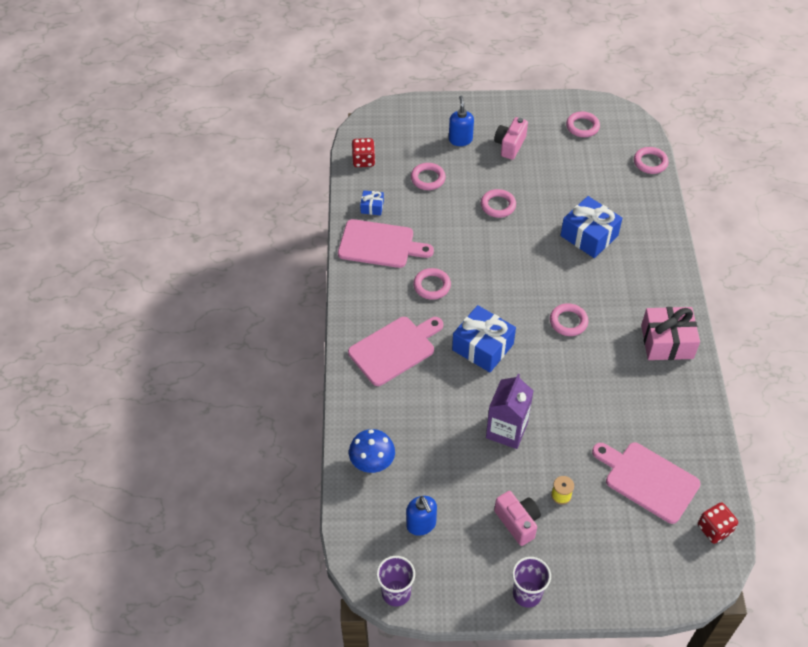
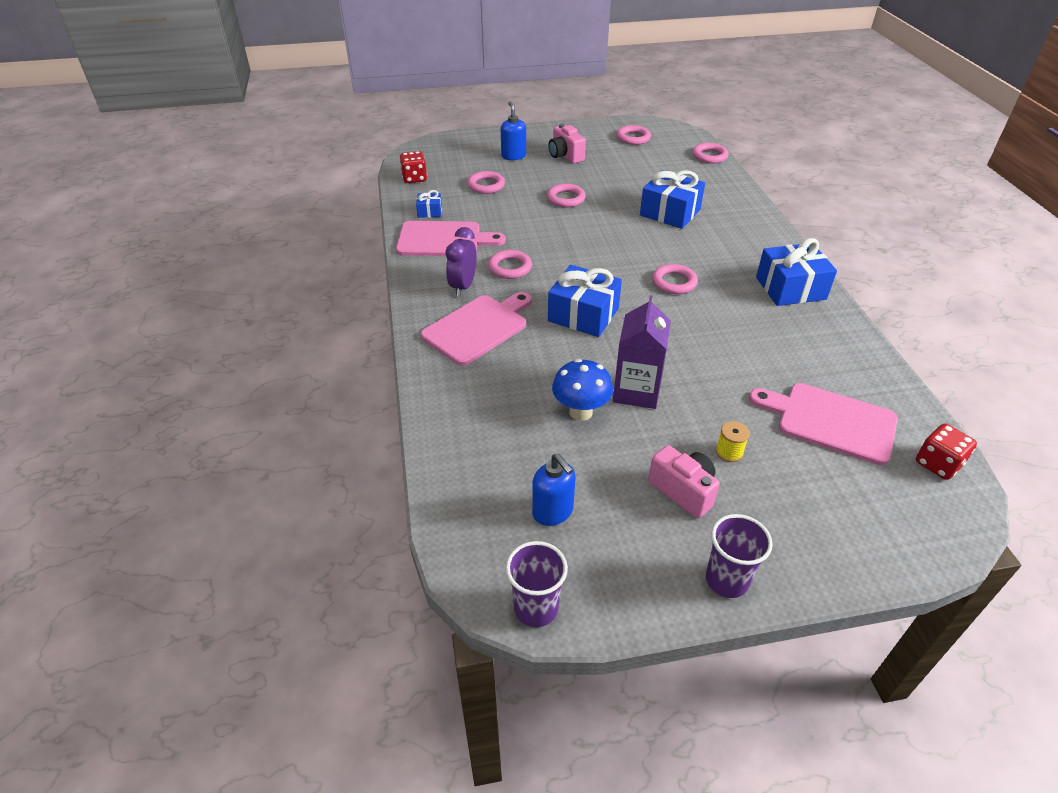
camera: 10 degrees left, 10 degrees down
(372, 464) = (471, 449): blue mushroom -> blue mushroom (580, 412)
(389, 302) = (463, 286): none -> purple clock
(510, 145) = (565, 156): pink camera -> pink camera turned 45 degrees counterclockwise
(667, 342) = (790, 288): pink gift -> blue gift

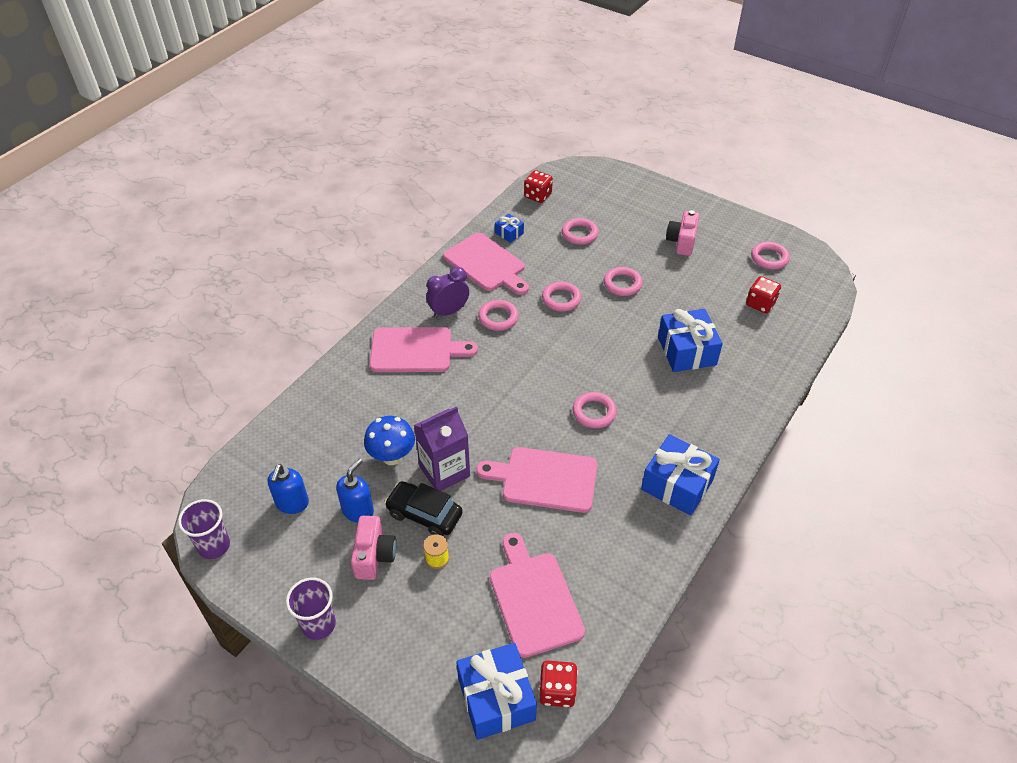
camera: 45 degrees right, 5 degrees up
(513, 156) = (639, 217): blue soap dispenser -> blue soap dispenser (358, 510)
(583, 314) = (493, 390): blue gift -> blue gift (496, 698)
(669, 164) = (760, 304): none -> red dice
(671, 431) = (424, 514): none -> black car
(709, 156) = (812, 319): pink ring -> pink ring (561, 299)
(711, 344) = (545, 479): none -> pink cutting board

